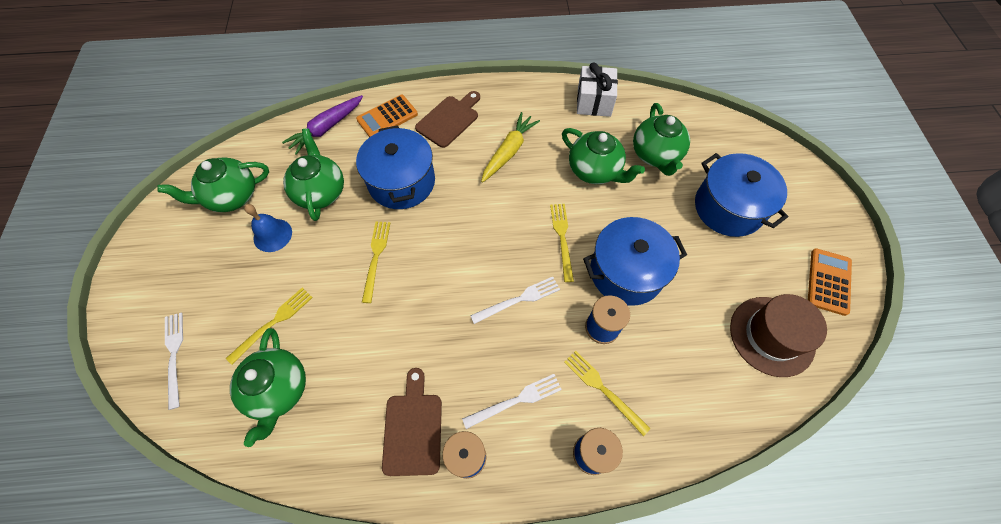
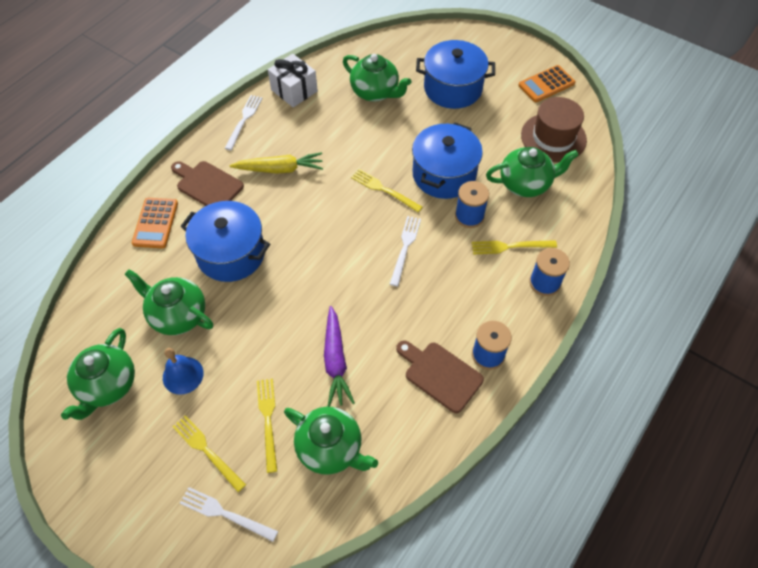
camera: 50 degrees left, 5 degrees down
(326, 128) = (116, 272): purple carrot -> purple carrot (335, 361)
(376, 257) = (281, 314): yellow fork -> yellow fork (207, 451)
(449, 119) = (207, 185): brown cutting board -> brown cutting board turned 45 degrees counterclockwise
(509, 151) = (280, 169): yellow carrot -> yellow carrot turned 105 degrees clockwise
(515, 401) = (475, 300): white fork -> white fork (244, 120)
(595, 171) = (351, 133): green teapot -> green teapot (525, 184)
(828, 281) = (546, 84): orange calculator -> orange calculator turned 90 degrees counterclockwise

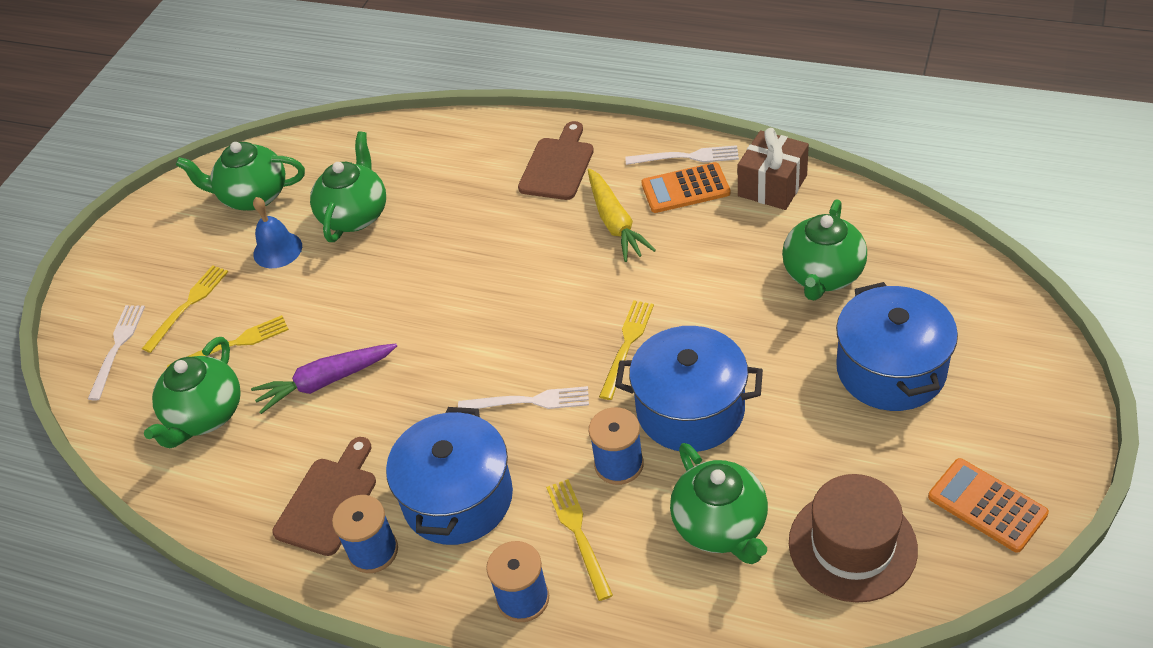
camera: 80 degrees right, 10 degrees down
(155, 223) = (480, 145): orange calculator -> orange calculator (685, 189)
(231, 254) = (457, 227): blue pot -> blue pot (458, 498)
(294, 90) = (772, 185): white gift -> brown gift

